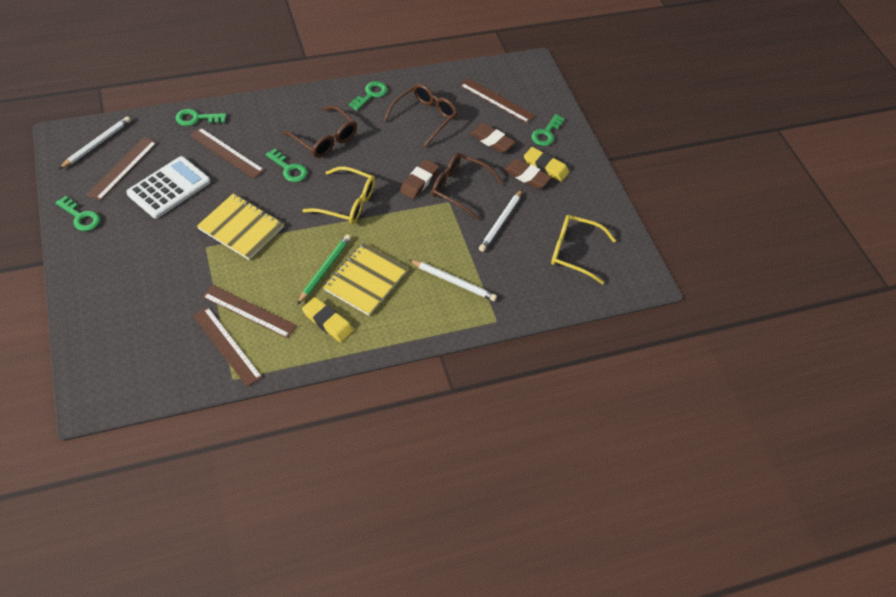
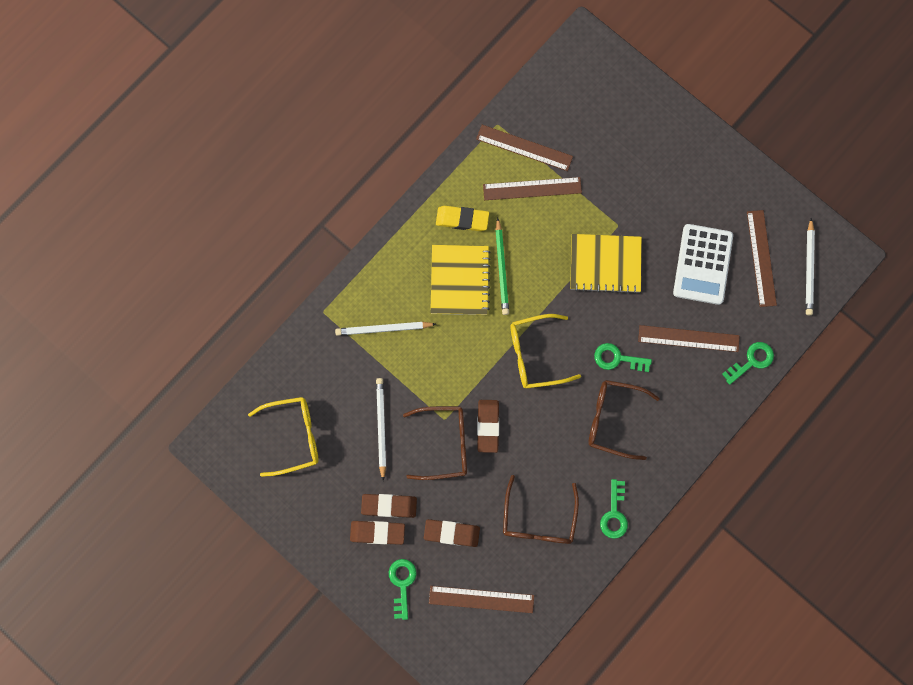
camera: 155 degrees right, 25 degrees up
(81, 217) = (745, 186): green key -> none
(545, 167) = (377, 532): yellow eraser -> brown eraser

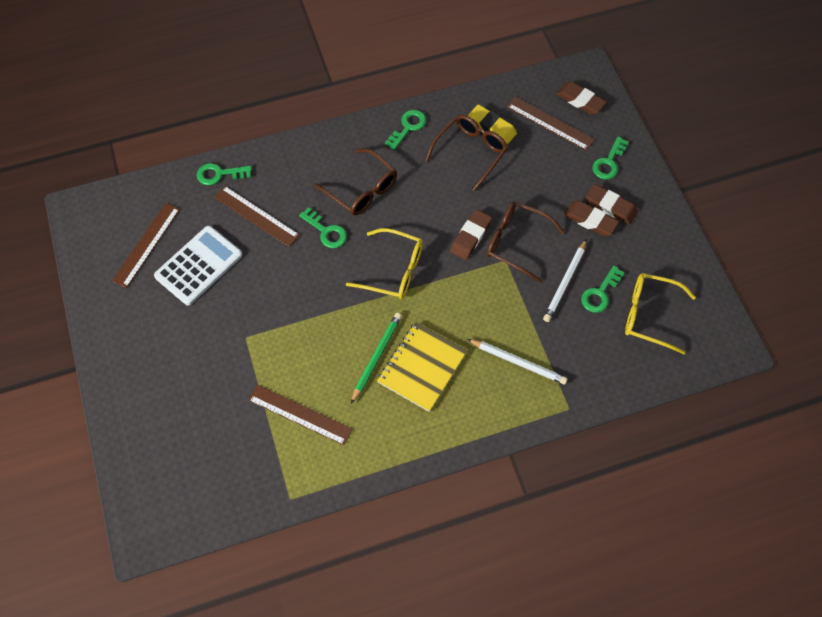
camera: 150 degrees left, 15 degrees down
(345, 433) = (600, 293): none -> green key
(451, 533) = (548, 176): brown eraser -> brown eraser (580, 100)
(462, 219) = (385, 422): yellow eraser -> yellow eraser (492, 127)
(524, 147) = (280, 459): brown ruler -> none
(605, 264) = (281, 311): yellow notebook -> none
(809, 269) = (115, 216): white pencil -> none

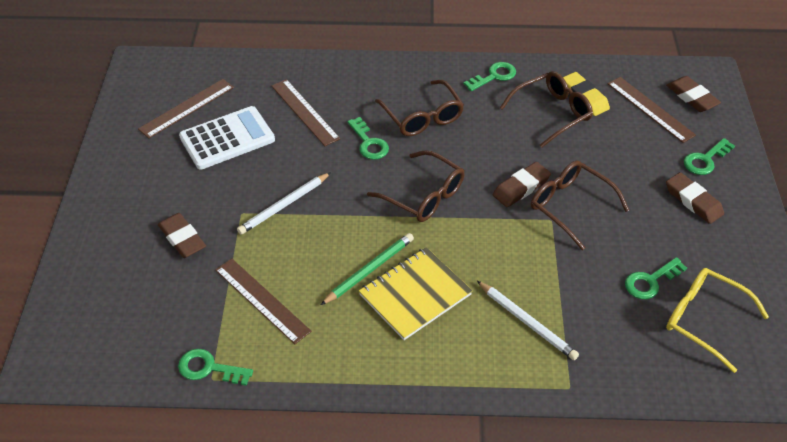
camera: 20 degrees right, 15 degrees down
(219, 174) = (286, 69): green key -> green key (209, 368)
(393, 270) = (423, 195): yellow glasses -> brown glasses
(565, 282) = (612, 259): white pencil -> white pencil (284, 205)
(590, 220) = (664, 208): brown eraser -> brown eraser (182, 238)

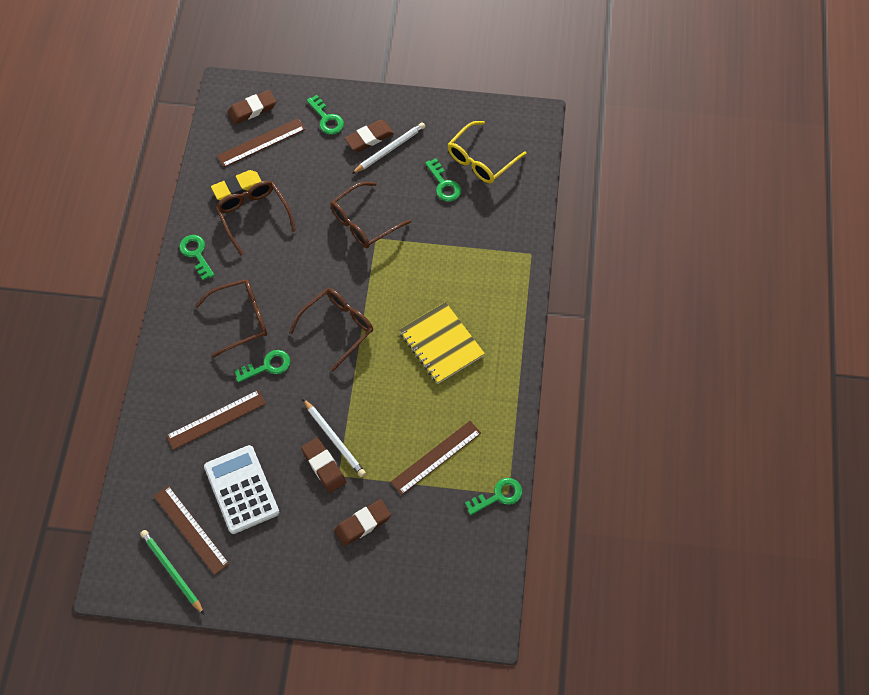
camera: 85 degrees left, 15 degrees up
(209, 368) = (498, 496): green key -> green key turned 135 degrees counterclockwise
(369, 270) = (414, 375): green pencil -> green pencil (172, 571)
(521, 187) = (338, 254): brown eraser -> brown eraser (324, 466)
(527, 322) = (473, 271): white pencil -> white pencil (389, 149)

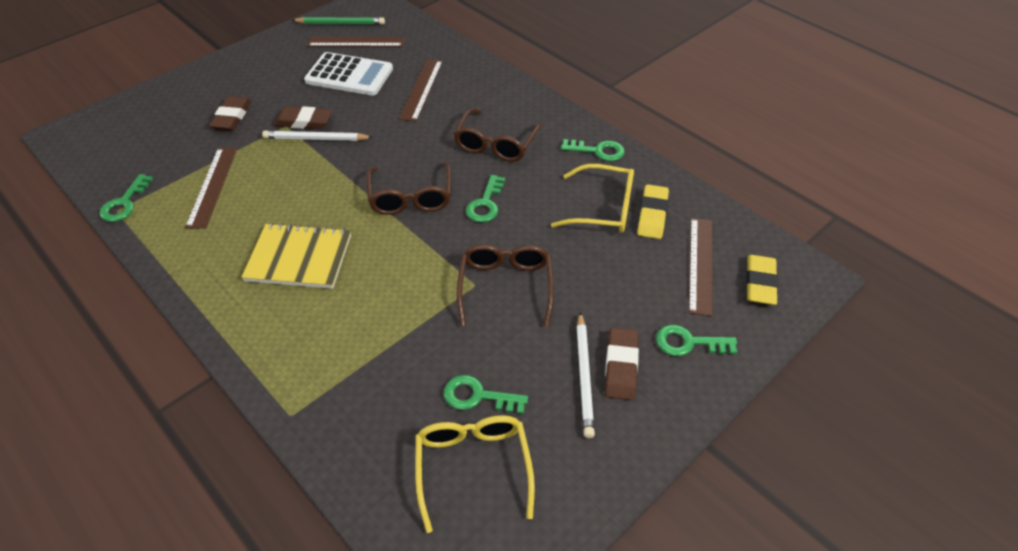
camera: 130 degrees right, 15 degrees down
(252, 109) = (760, 283): brown eraser -> yellow eraser
(254, 216) = (603, 208): brown glasses -> yellow glasses
(267, 366) = (431, 137): green key -> green key (485, 204)

